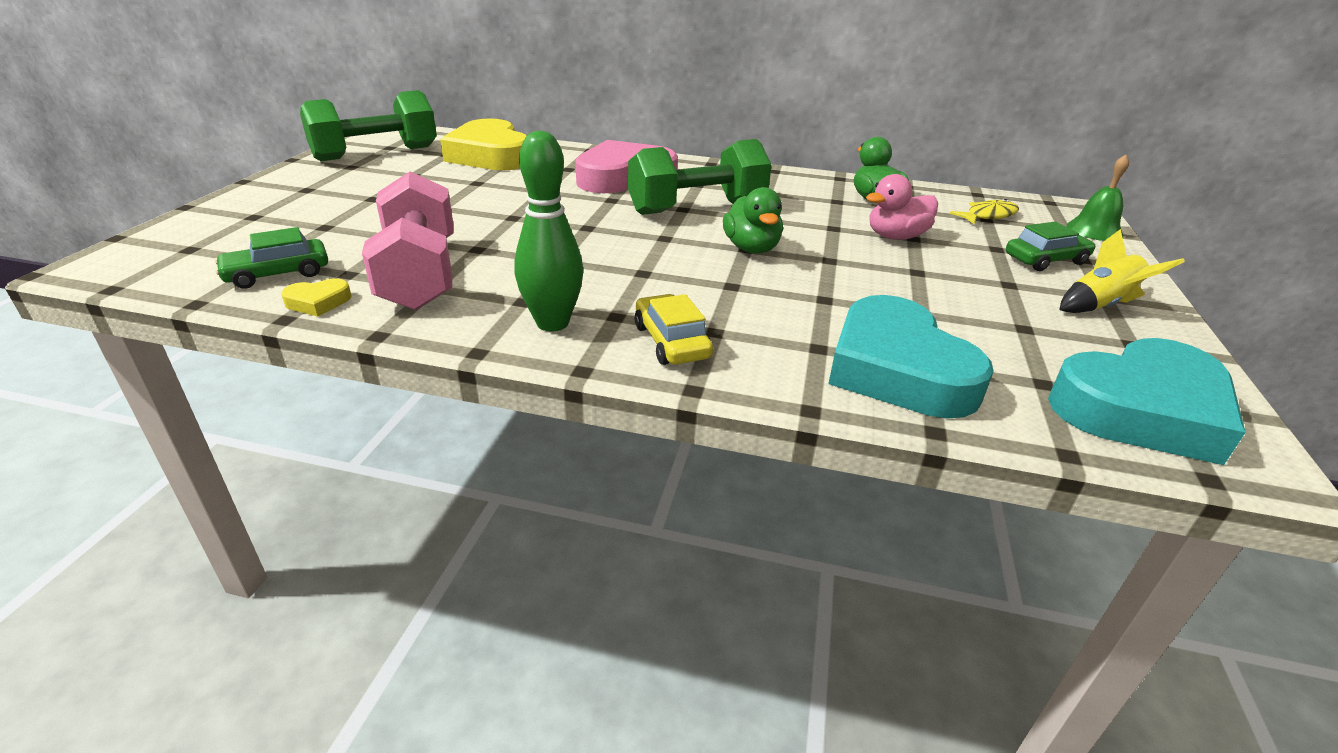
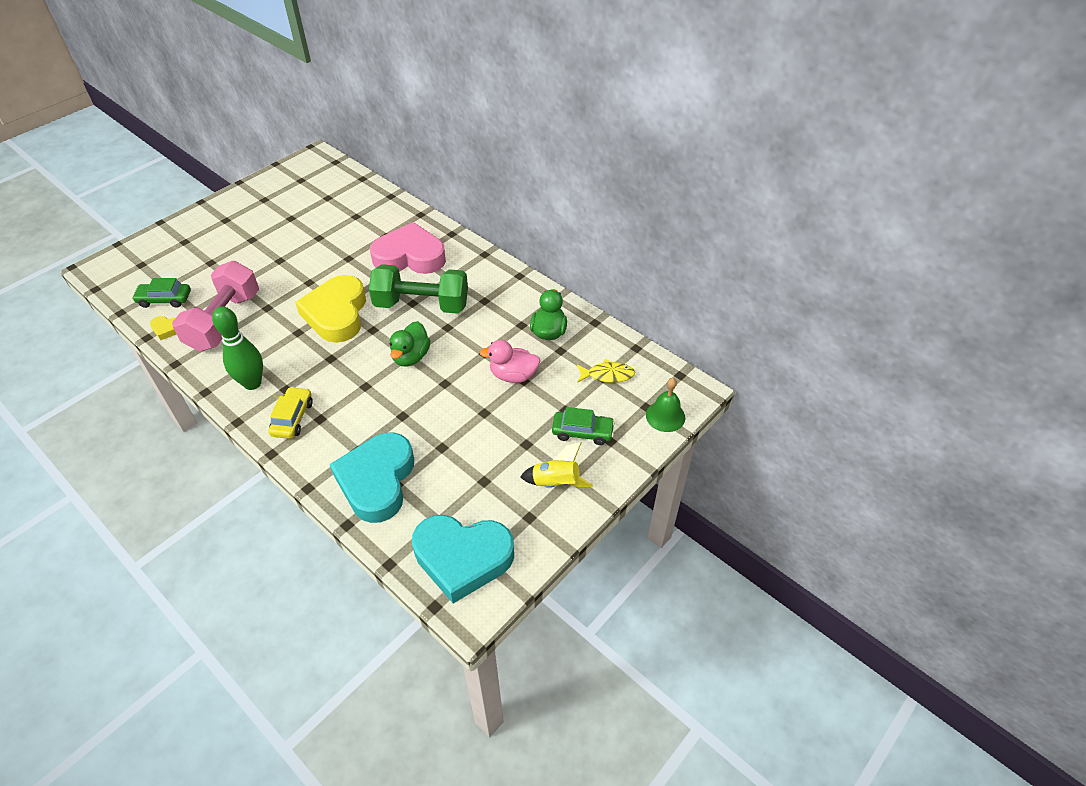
camera: 30 degrees right, 15 degrees up
(376, 153) = (287, 187): green dumbbell -> none
(490, 155) = (351, 206): yellow heart -> yellow heart (336, 314)

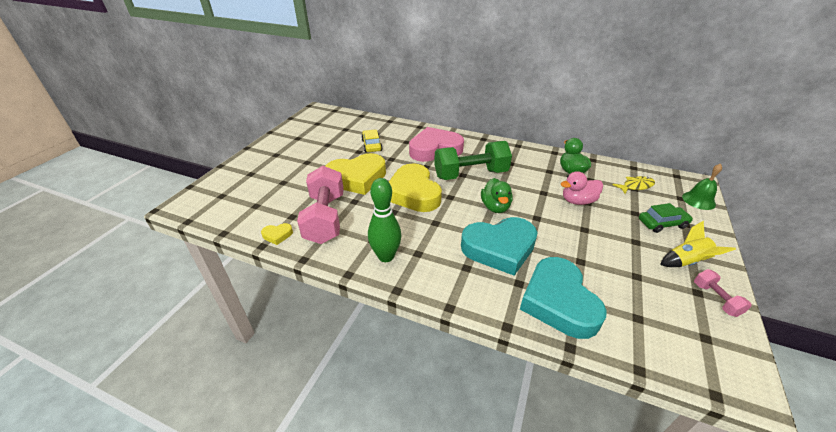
camera: 20 degrees left, 10 degrees down
(164, 299) = (260, 215): green car -> none
(291, 277) = (357, 178): none -> yellow heart
(292, 418) = (443, 273): yellow car -> yellow car (372, 145)
(462, 558) = (689, 342): turquoise heart -> turquoise heart (499, 248)
(539, 529) = (715, 299): none -> pink dumbbell

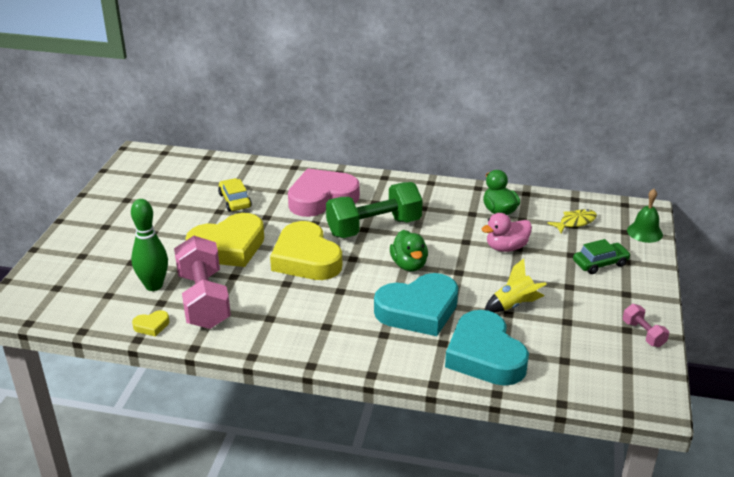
camera: 10 degrees left, 5 degrees down
(386, 256) = (290, 333): green bowling pin -> green bowling pin (154, 285)
(686, 262) = (620, 301): yellow rocket -> yellow rocket (514, 305)

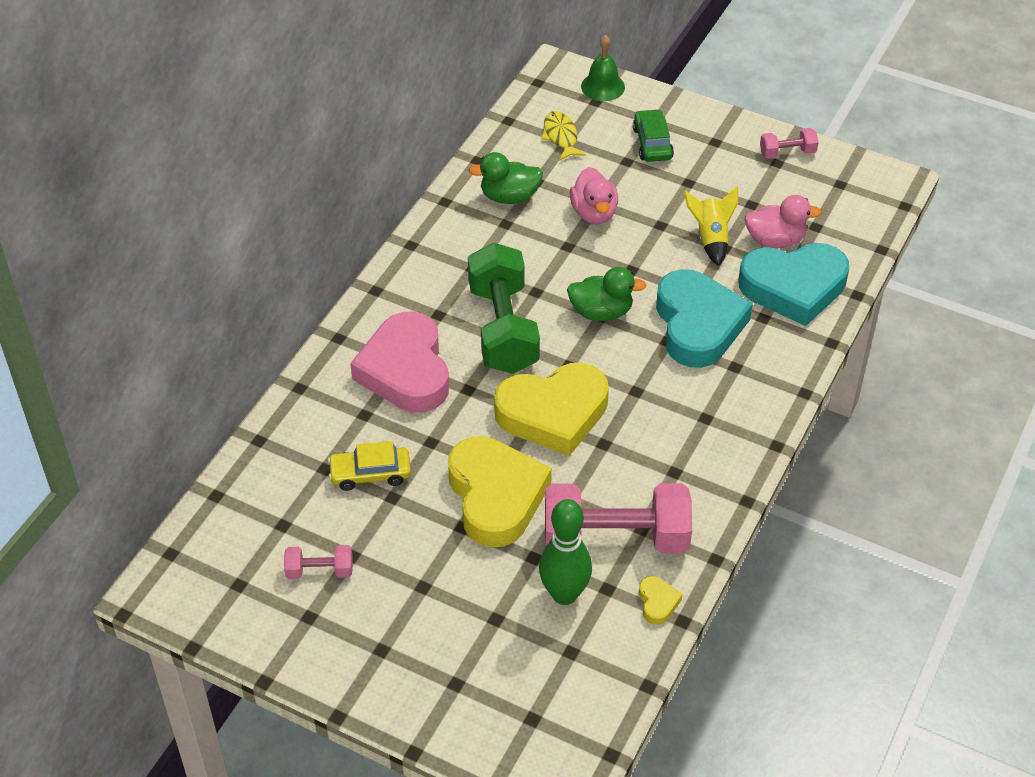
camera: 75 degrees left, 15 degrees up
(159, 197) = (319, 571): none -> pink dumbbell
(533, 339) = (775, 240): none -> pink duck

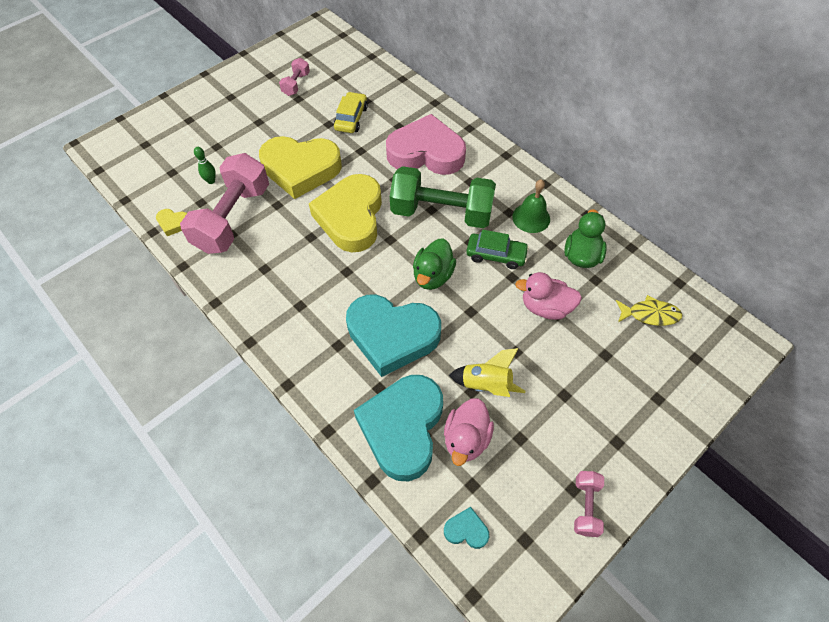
camera: 110 degrees right, 10 degrees up
(564, 594) = (211, 181): green bowling pin -> green bowling pin, size x0.47
(603, 86) = (718, 372): green bell -> green bell (531, 218)
(652, 143) = (626, 385): green car -> green car (496, 255)
(857, 221) = (466, 530): none -> turquoise heart

